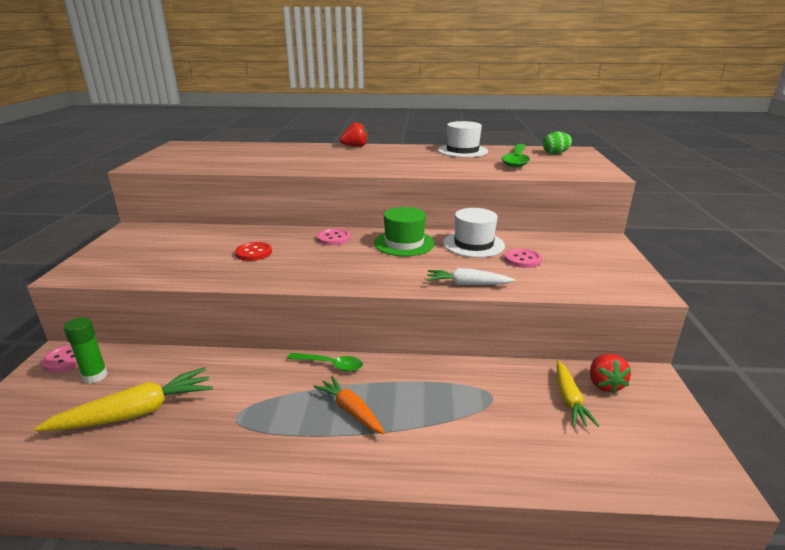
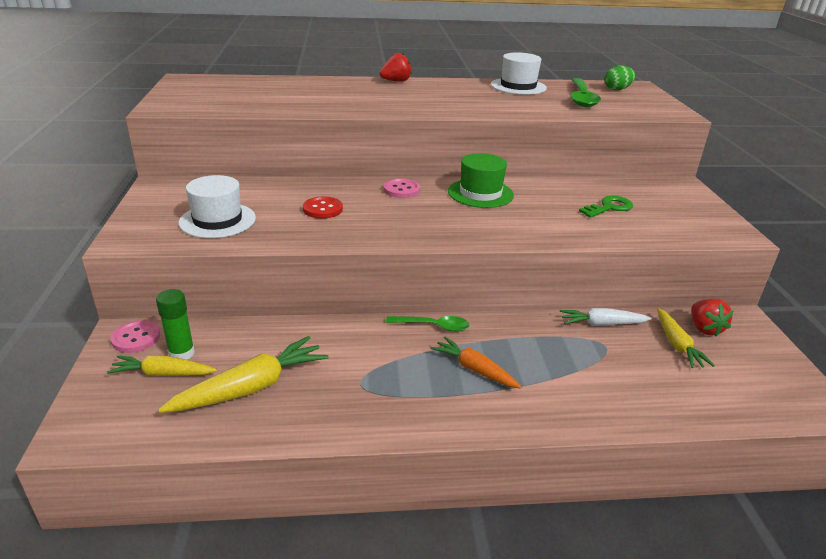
camera: 10 degrees left, 5 degrees up
(69, 394) = (163, 374): none -> yellow carrot
(467, 284) = (567, 235): white carrot -> white carrot (602, 324)
(473, 244) = (553, 192): white hat -> white hat (217, 220)
(522, 259) = (609, 207): pink button -> green key

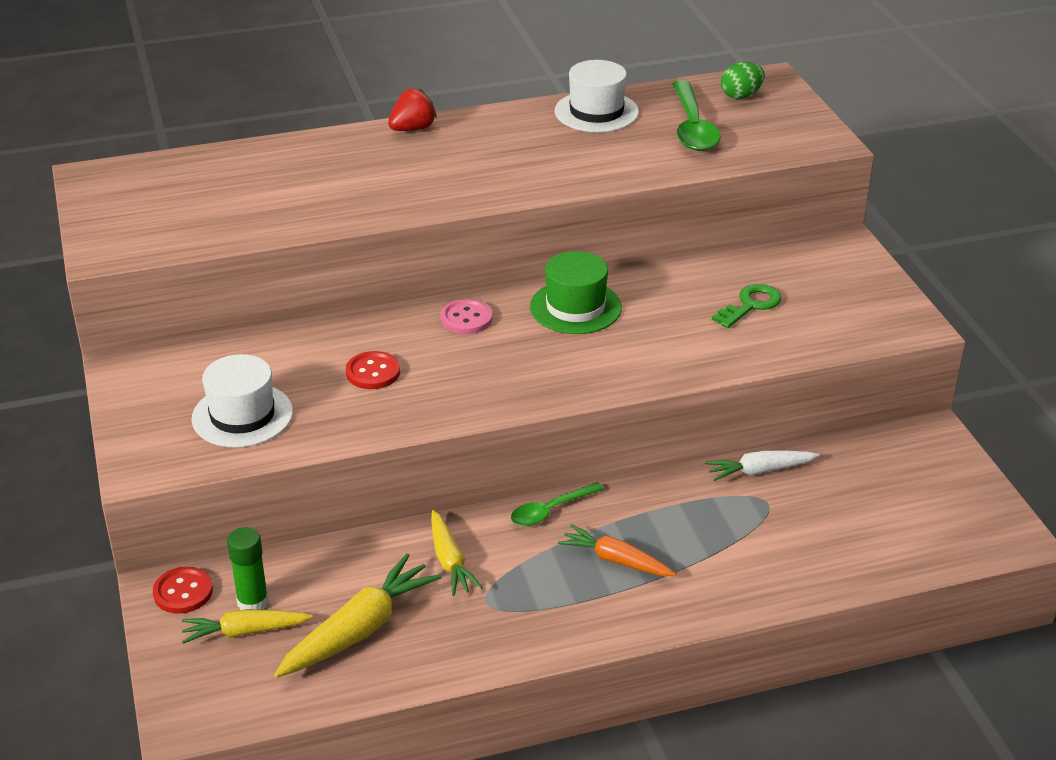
camera: 10 degrees left, 5 degrees up
(136, 338) = (183, 592): pink button -> red button
(433, 326) = (550, 510): green spoon -> green spoon turned 150 degrees clockwise
(677, 344) = (852, 485): yellow carrot -> yellow carrot (450, 561)
(704, 328) = (885, 456): red strawberry -> none

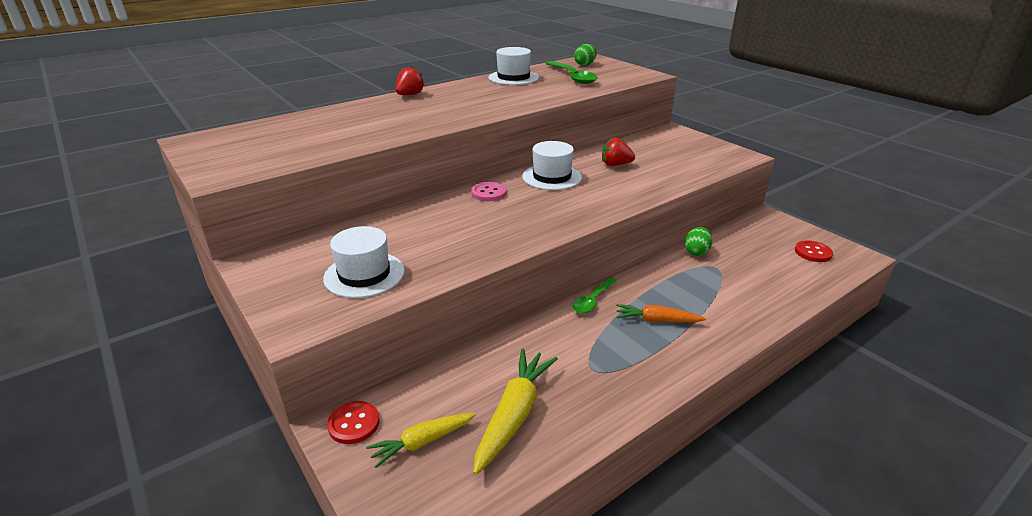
camera: 20 degrees left, 5 degrees down
(253, 602) = (417, 416): green glue stick -> none
(373, 372) = (446, 231): red button -> red button (813, 252)
(450, 561) = (548, 348): yellow carrot -> none
(575, 307) = (552, 177): green hat -> white hat
(690, 303) = (615, 165): none -> red strawberry
(750, 305) = (649, 160): green key -> none
(760, 471) = (696, 252): white carrot -> green egg

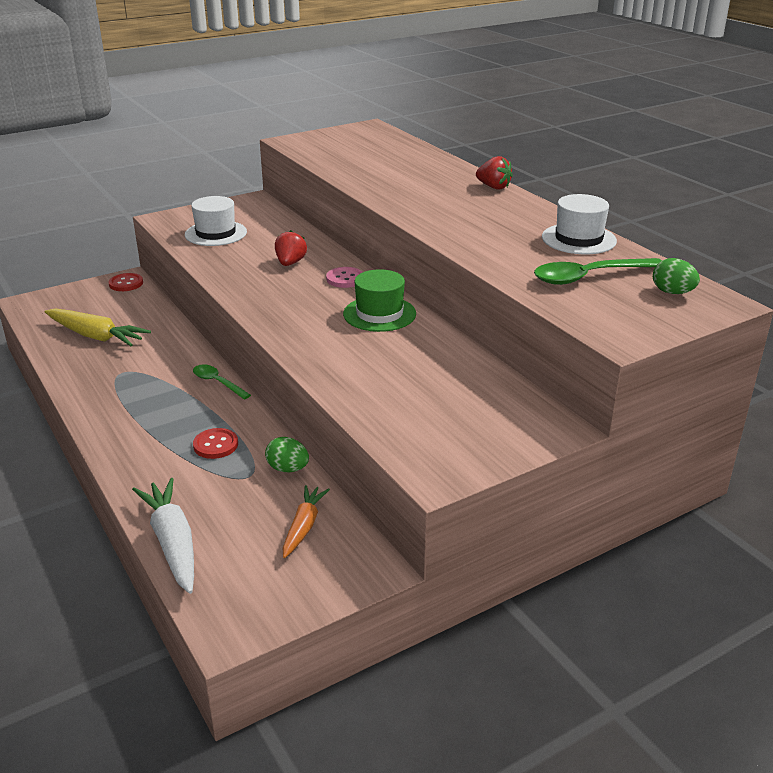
camera: 95 degrees right, 0 degrees up
(422, 442) = (94, 305): yellow carrot -> none
(552, 177) = (379, 314): white hat -> green hat
(615, 165) = (411, 358): red strawberry -> red strawberry (290, 263)
(657, 320) = (168, 415): orange carrot -> orange carrot (303, 526)
(808, 288) = (172, 543): none -> white carrot
(813, 252) = (253, 581): red button -> red button (215, 445)

